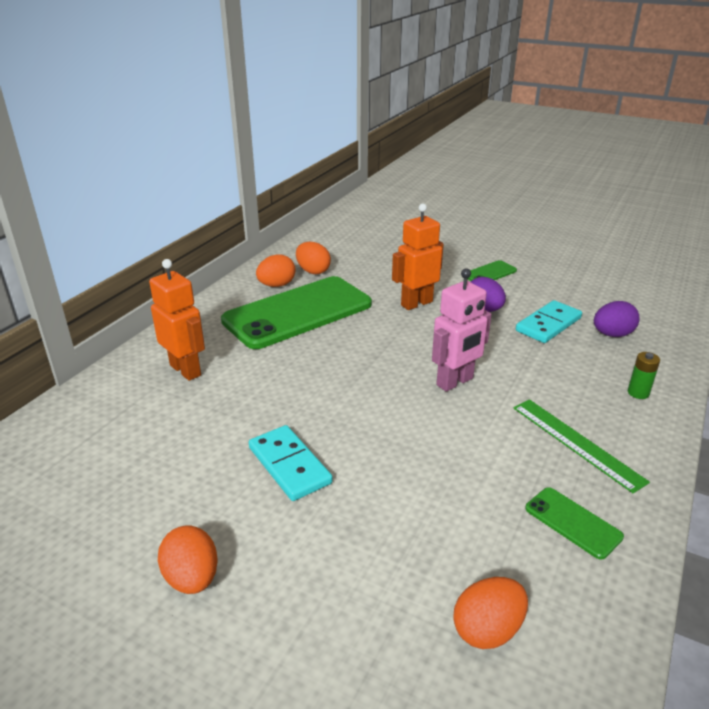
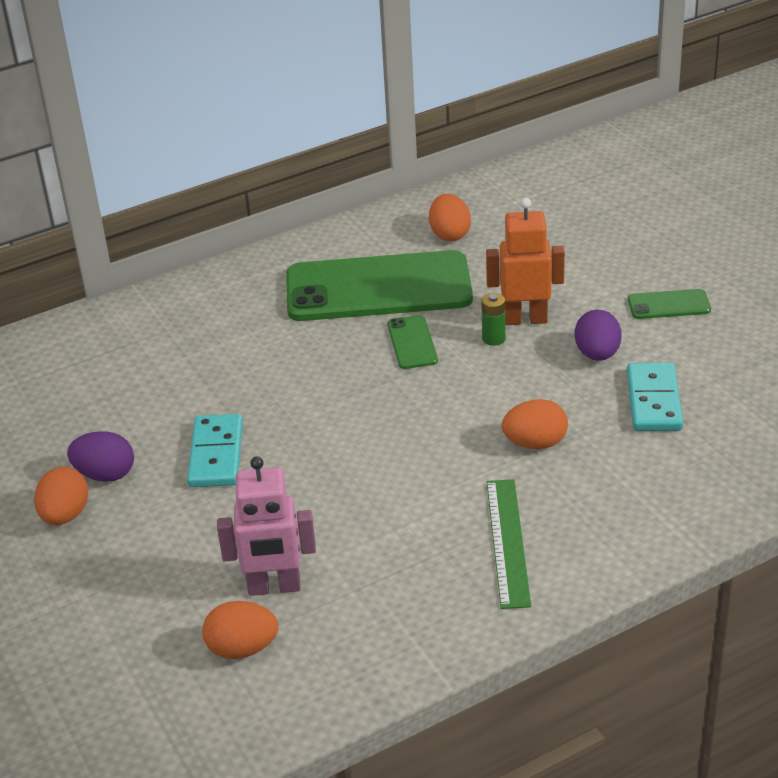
camera: 35 degrees right, 5 degrees up
(186, 370) = (208, 321): orange robot -> none
(276, 285) = (389, 242): orange egg -> orange egg (535, 443)
(455, 382) = (459, 431): pink robot -> pink robot (274, 587)
(548, 324) = (653, 401): turquoise domino -> turquoise domino turned 75 degrees counterclockwise
(573, 522) = (410, 607): green phone -> green phone (412, 342)
(612, 334) = (718, 441): purple egg -> purple egg (105, 474)
(638, 393) = (649, 519): green battery -> green battery (493, 339)

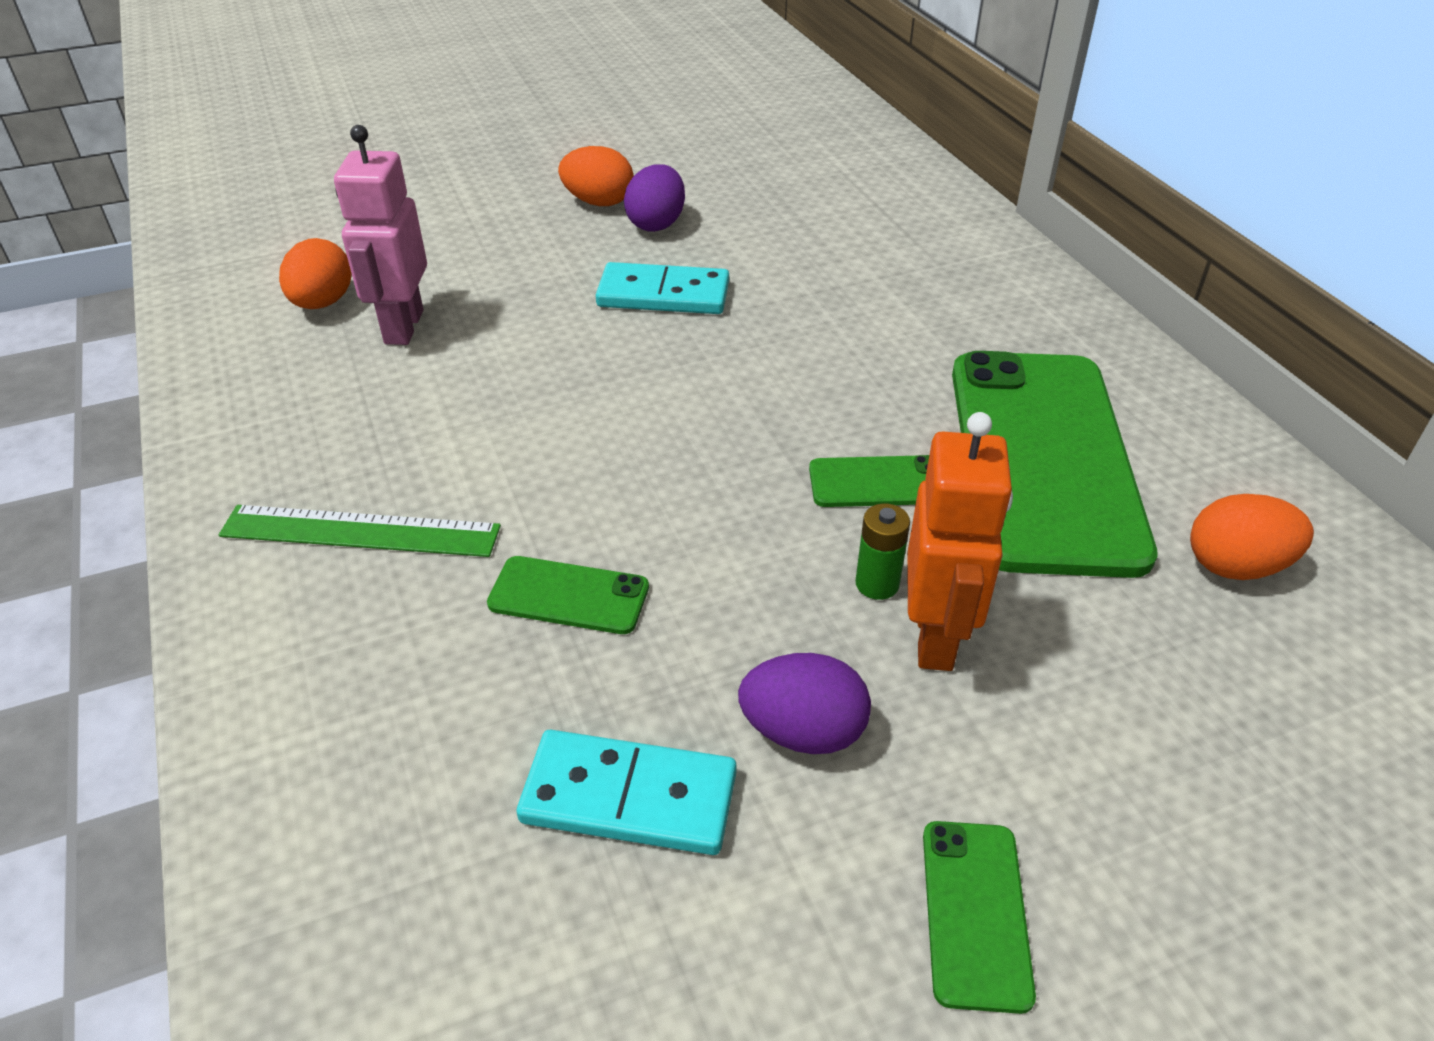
camera: 95 degrees right, 5 degrees up
(535, 443) = (568, 596): orange egg -> green phone

